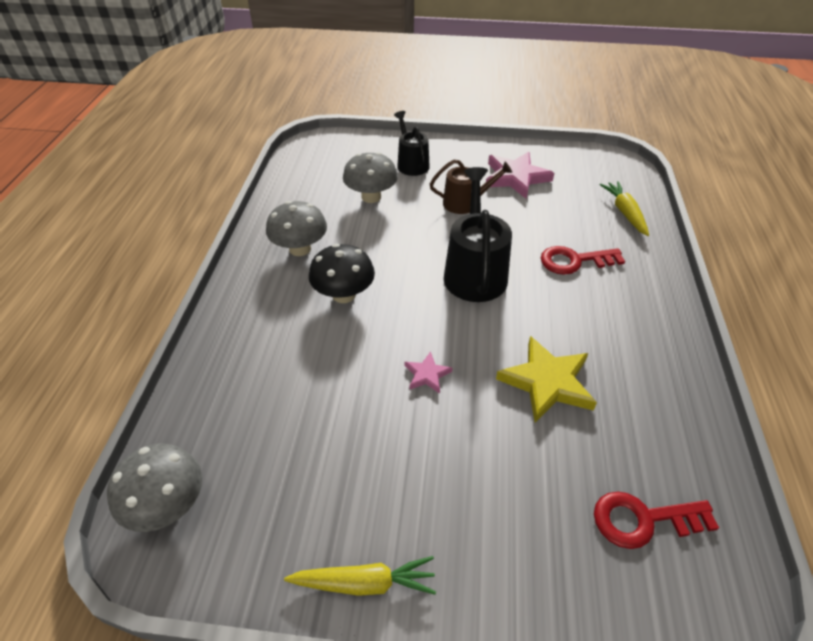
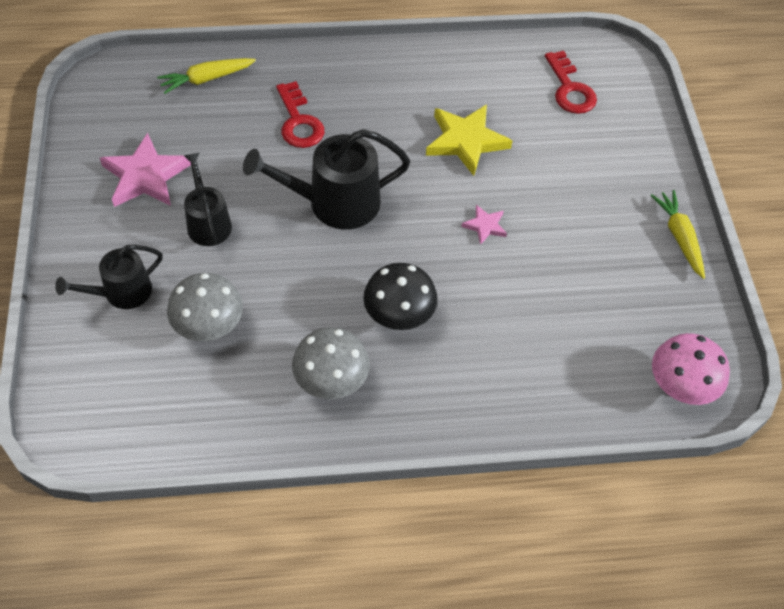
camera: 105 degrees left, 10 degrees up
(168, 505) = (680, 386): grey mushroom -> pink mushroom
(465, 203) = (208, 223): brown watering can -> black watering can

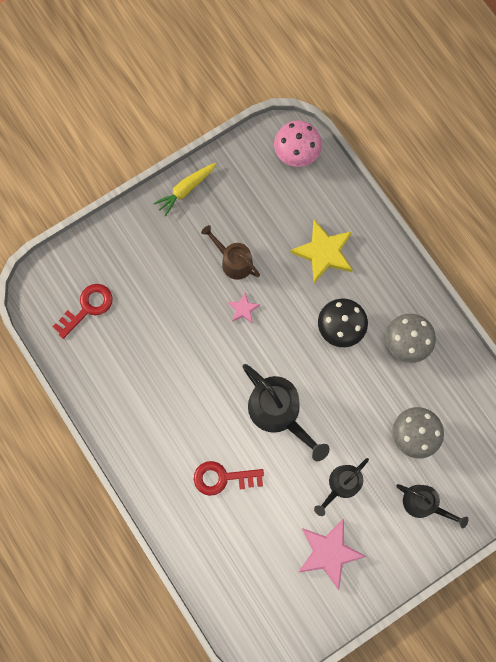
camera: 115 degrees left, 20 degrees up
(206, 79) = (219, 570): yellow carrot -> none
(298, 122) = (222, 478): red key -> red key turned 135 degrees counterclockwise
(465, 141) = (177, 355): yellow star -> yellow star (324, 253)
(553, 243) = (233, 261): none -> brown watering can

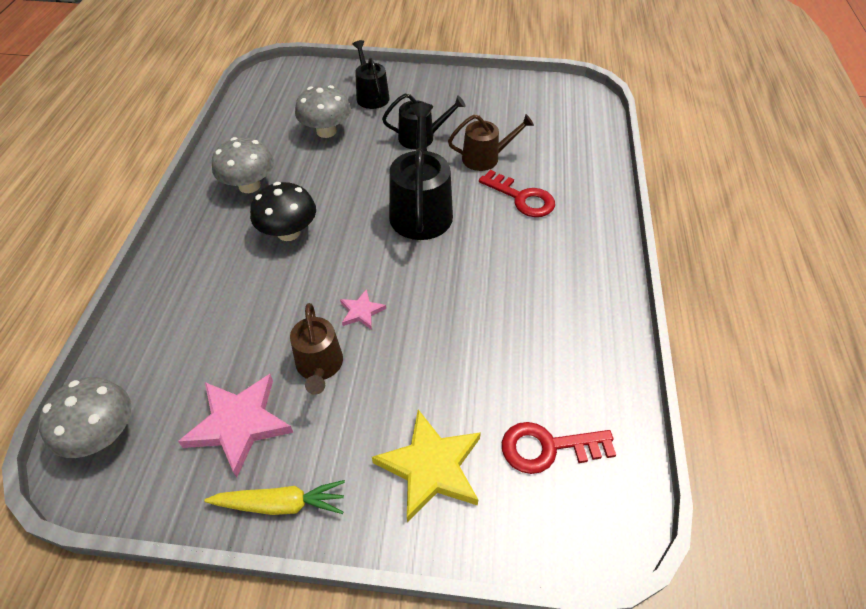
camera: 140 degrees left, 25 degrees down
(278, 500) = (485, 158): none -> brown watering can
(296, 153) = (103, 434): pink mushroom -> grey mushroom
(324, 253) = (220, 303): yellow star -> yellow star (431, 467)
(329, 552) = (476, 111): pink star -> pink star (239, 424)

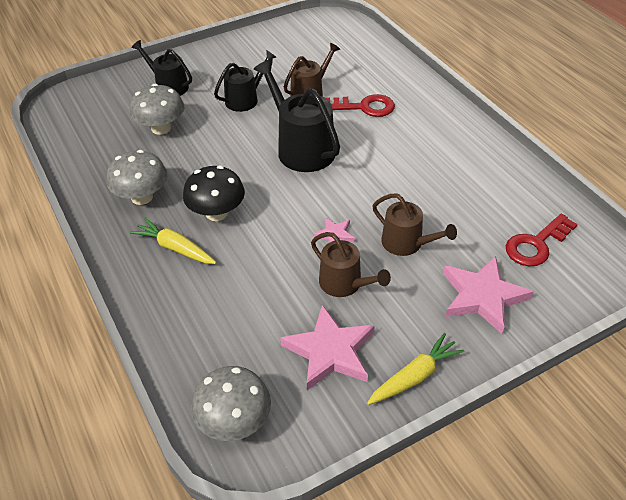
camera: 35 degrees left, 5 degrees down
(226, 246) = (175, 248): none -> yellow carrot
(416, 361) = (406, 243): none -> brown watering can
(431, 467) = (482, 296): yellow star -> pink star

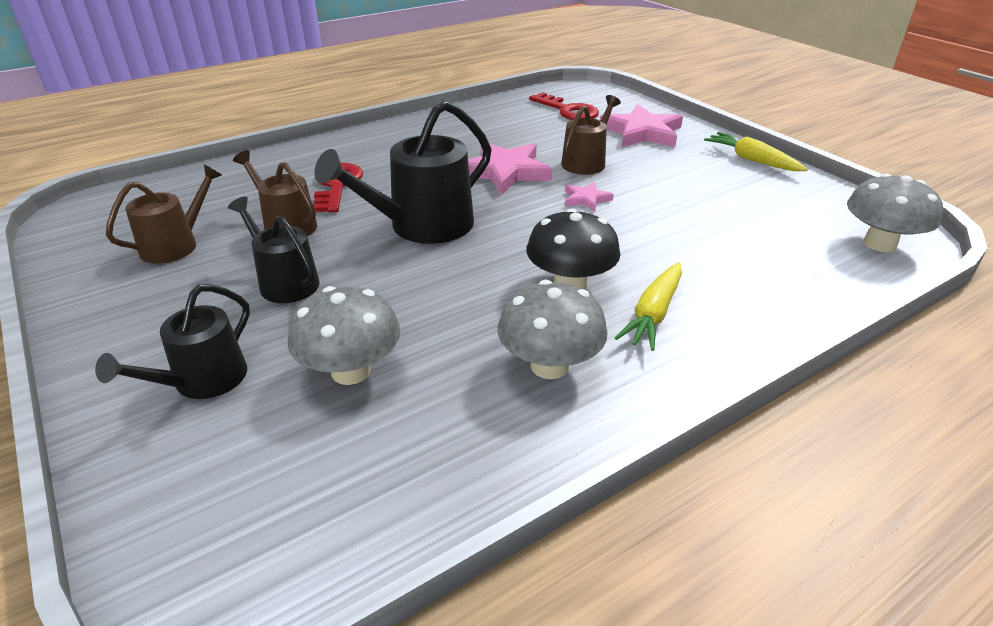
camera: 95 degrees left, 10 degrees down
(330, 351) = (753, 197): pink star -> pink star (505, 172)
(344, 284) = (658, 192): brown watering can -> brown watering can (175, 245)

